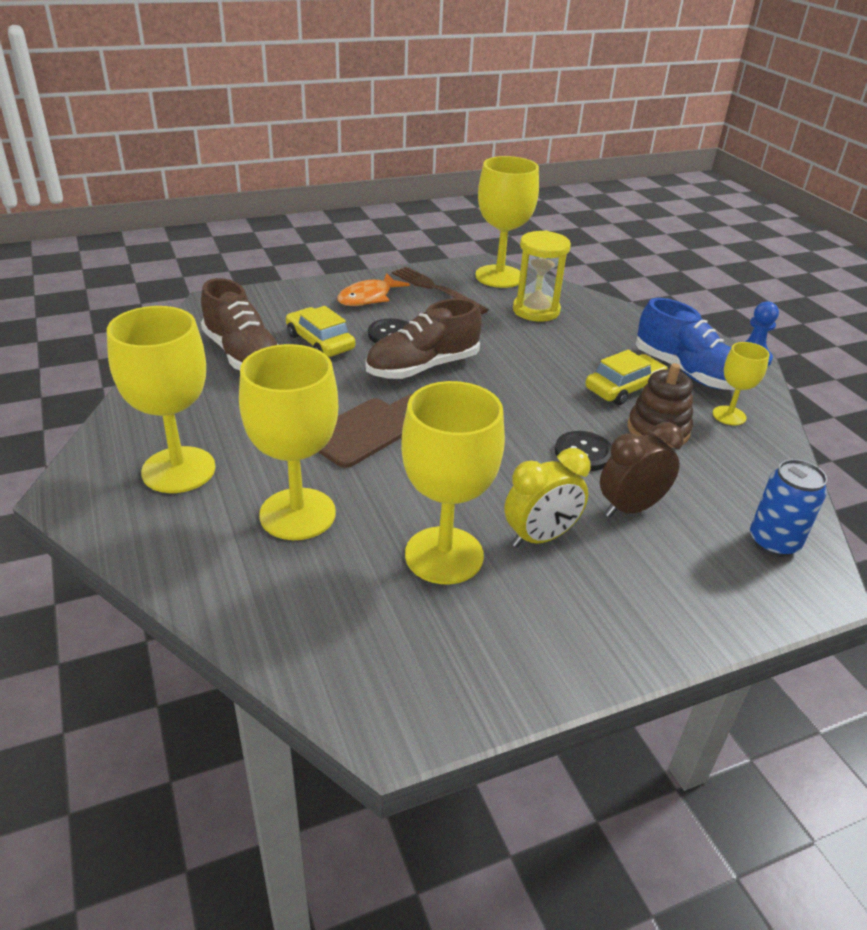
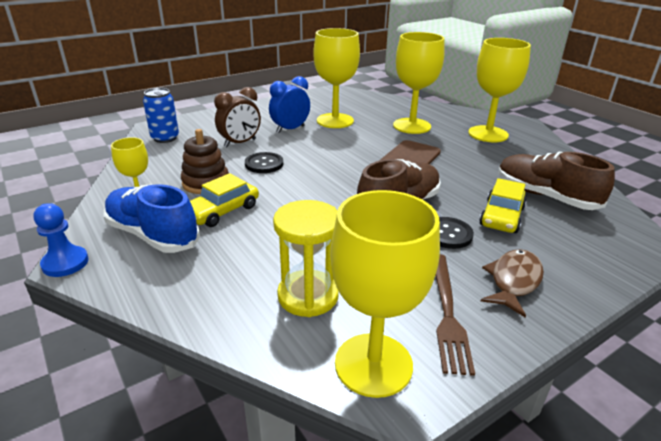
camera: 170 degrees right, 5 degrees down
(320, 342) = (501, 216): yellow car -> yellow car turned 75 degrees clockwise
(368, 297) = (514, 281): orange fish -> brown fish
(436, 289) = (447, 313): brown fork -> brown fork turned 60 degrees clockwise
(540, 537) = (290, 129): yellow clock -> blue clock

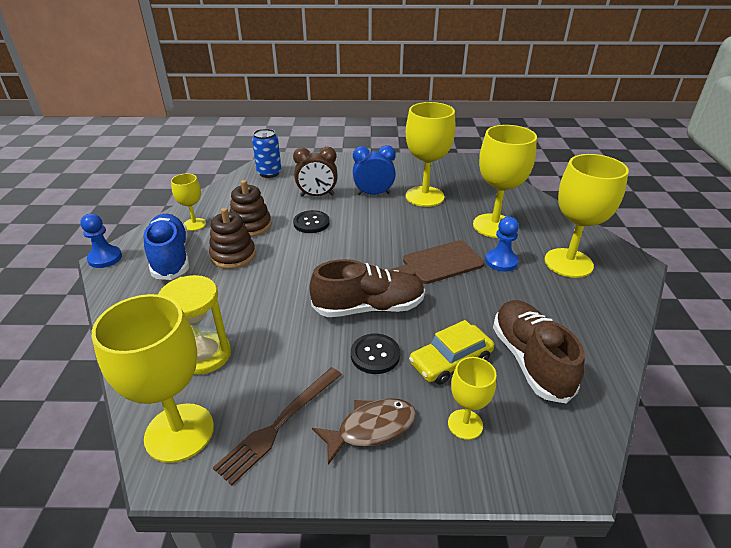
camera: 35 degrees right, 5 degrees up
(222, 211) = (233, 255): yellow car -> brown stacking toy
(447, 146) = (501, 261): none -> blue pawn
(563, 249) = (465, 424): none -> yellow goblet

